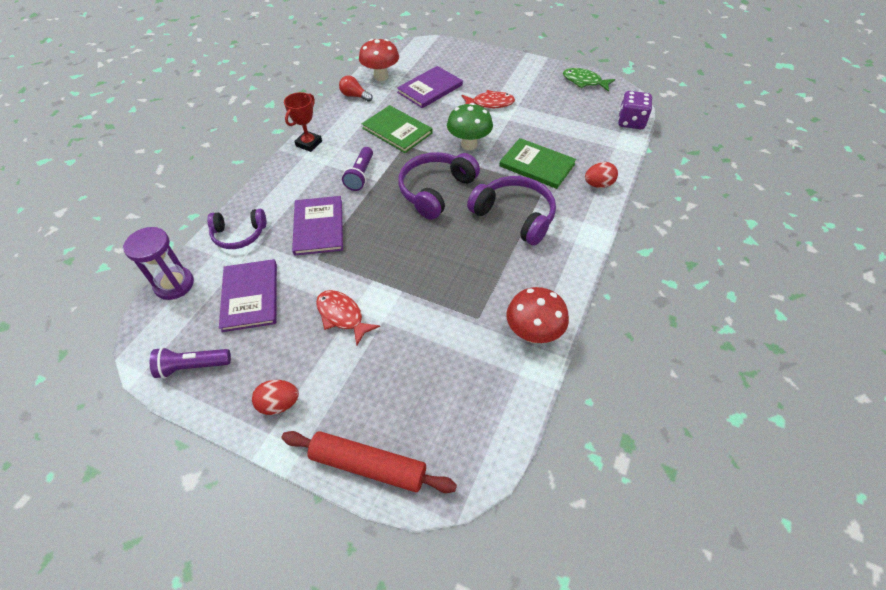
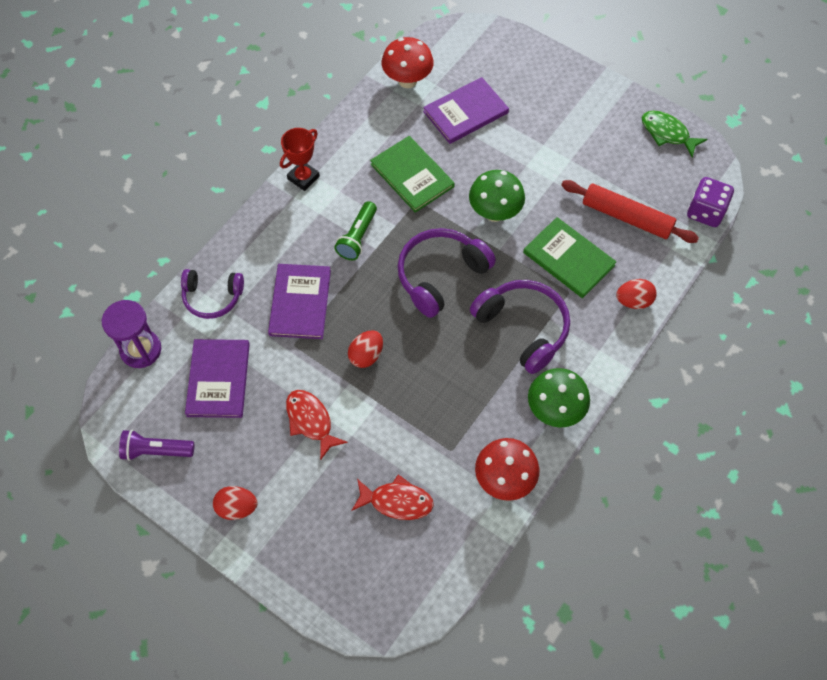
camera: 10 degrees right, 10 degrees up
(355, 96) = (369, 109): red light bulb -> none
(360, 175) = (357, 237): purple flashlight -> green flashlight
(368, 465) = (313, 586): red rolling pin -> red rolling pin (626, 217)
(384, 256) = (366, 355): none -> red egg
(490, 103) = (536, 150): red fish -> red fish (397, 501)
(560, 271) = (554, 410): none -> green mushroom

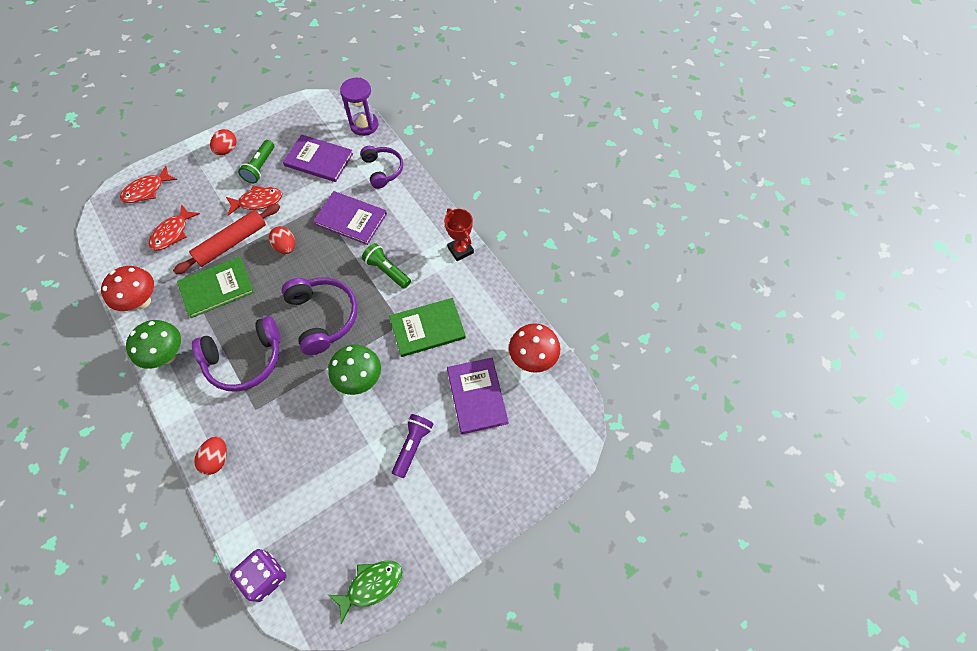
camera: 110 degrees right, 0 degrees up
(156, 451) = (289, 119): purple flashlight -> purple flashlight (413, 446)
(212, 297) = (383, 170): purple headphones -> purple headphones turned 135 degrees clockwise
(254, 447) = (260, 167): none -> green flashlight
(342, 579) = (147, 190): none -> red fish
(568, 259) = (285, 422): green book -> green book (217, 288)
(626, 217) = (299, 494): red rolling pin -> red rolling pin (231, 243)

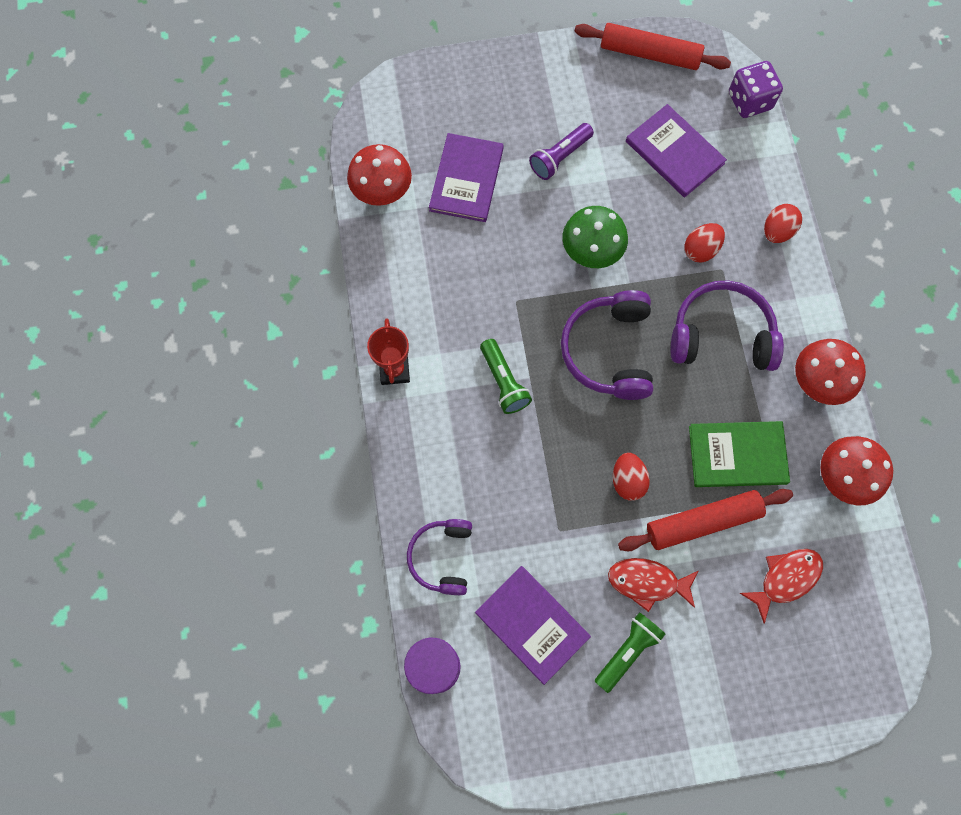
camera: 155 degrees left, 10 degrees up
(147, 190) = (815, 685): red fish -> none
(167, 355) = (817, 383): green mushroom -> red mushroom
(227, 150) = (672, 716): red egg -> red egg (701, 250)
(350, 219) = (522, 488): purple book -> purple book (674, 152)
(371, 585) = (649, 54): green fish -> red rolling pin
(427, 328) = (486, 281): green book -> none

